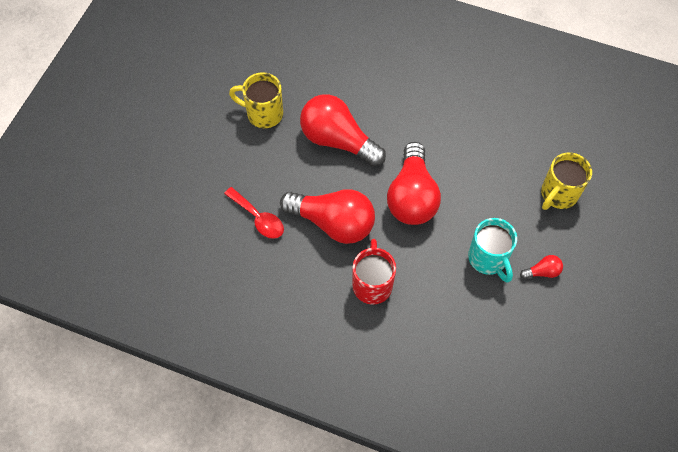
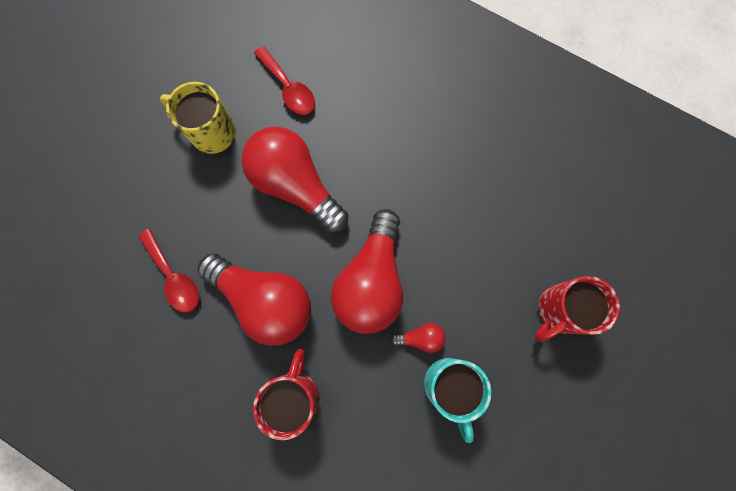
camera: 10 degrees right, 15 degrees up
(316, 75) = (289, 88): none -> red spoon
(542, 272) = (514, 417): red light bulb -> red light bulb (420, 338)
(558, 194) = (559, 310): yellow mug -> red mug

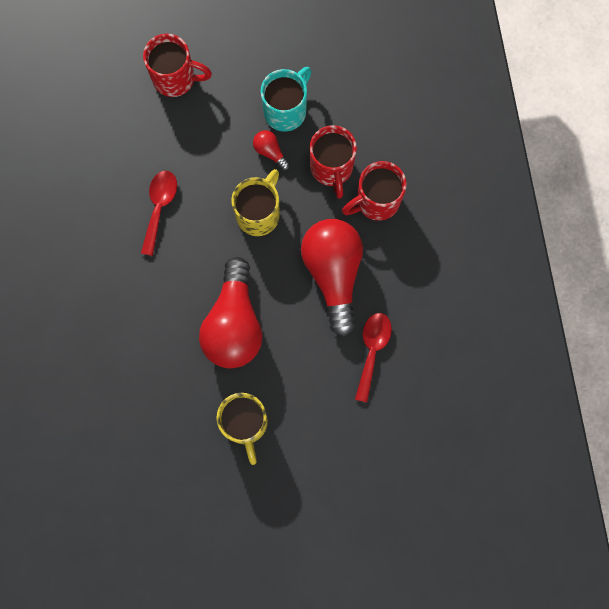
camera: 130 degrees left, 0 degrees up
(289, 88) = (161, 396): red spoon -> red spoon (159, 207)
(359, 381) = (331, 168): none -> red mug
(371, 281) = (259, 214): red light bulb -> yellow mug

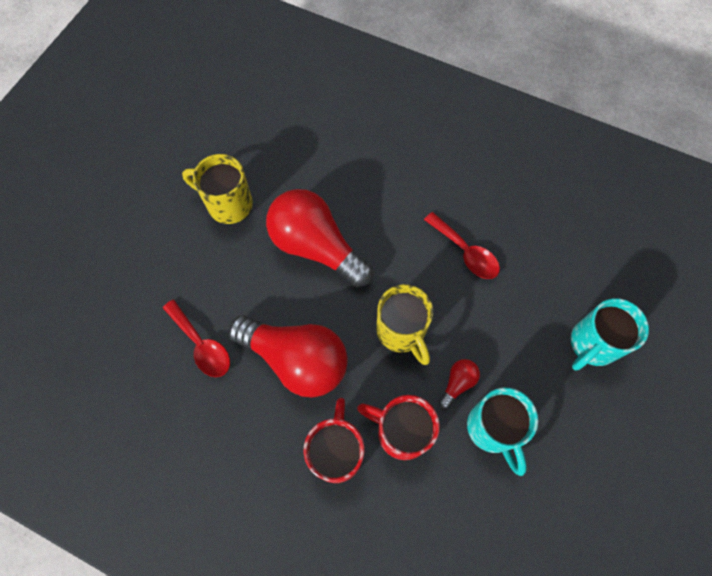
camera: 125 degrees right, 10 degrees down
(175, 78) = (592, 344): red mug -> turquoise mug
(270, 152) = (457, 383): red light bulb -> red light bulb turned 45 degrees counterclockwise

